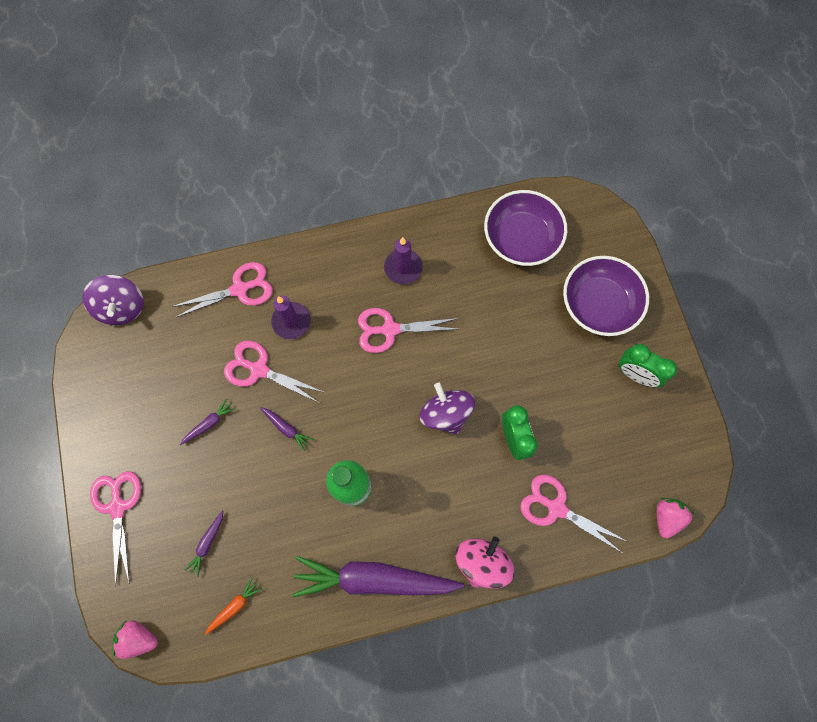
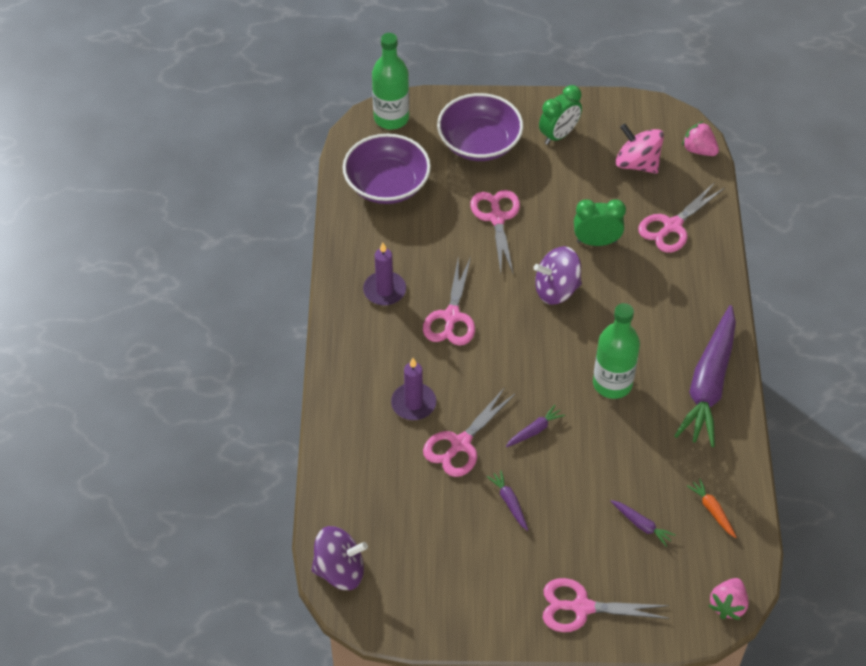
camera: 75 degrees left, 20 degrees down
(240, 289) = (357, 446): pink scissors -> pink scissors (497, 218)
(482, 562) = (710, 295): pink spinning top -> pink spinning top (637, 163)
(600, 221) = (391, 118): none -> green bottle

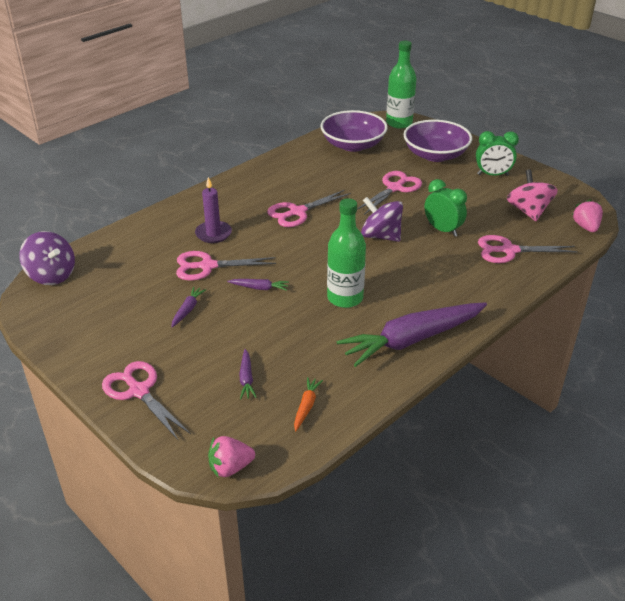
camera: 45 degrees right, 15 degrees down
(384, 290) = (279, 182): purple candle -> none

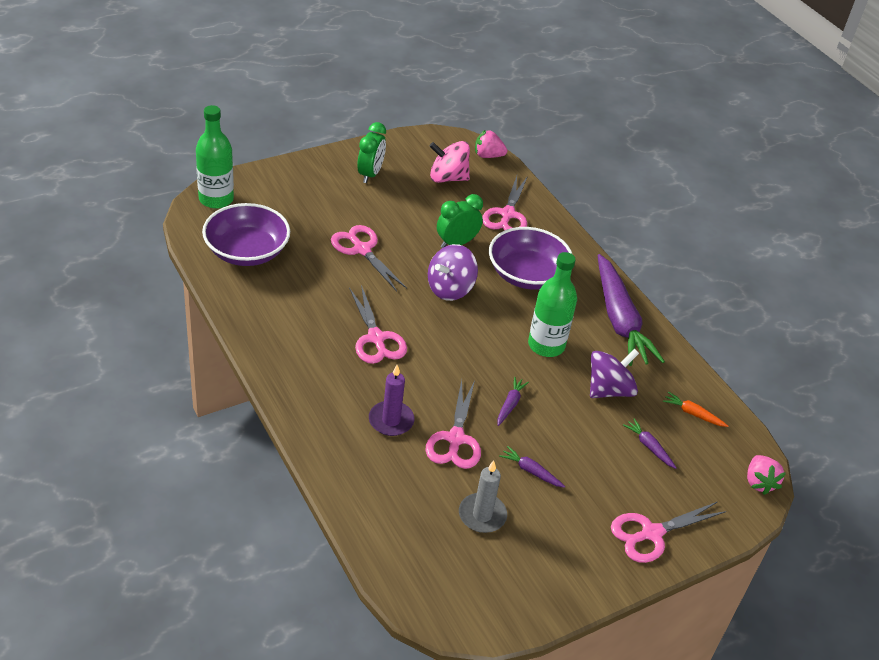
camera: 80 degrees left, 5 degrees up
(52, 275) = (422, 593): purple spinning top -> purple spinning top (609, 390)
(132, 291) = (482, 515): none -> grey candle
(246, 379) = (649, 446): purple carrot -> purple carrot turned 135 degrees counterclockwise
(435, 155) = (307, 197): purple bowl -> purple bowl (527, 274)

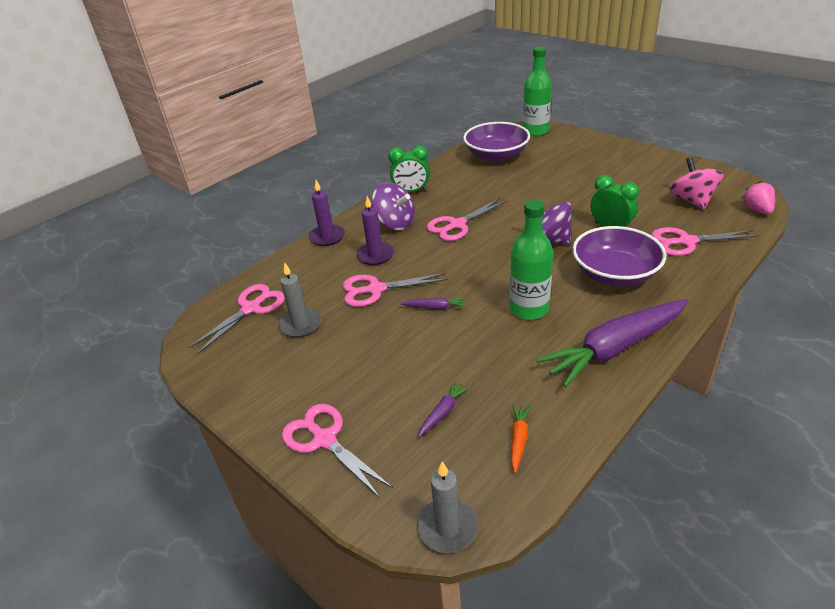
camera: 80 degrees right, 5 degrees down
(322, 451) = (327, 237): none -> purple candle
(362, 249) = (549, 191): pink scissors -> pink scissors (251, 308)
(370, 174) = (643, 169): green clock -> green clock (411, 191)
(531, 471) = (363, 339): purple carrot -> none
(609, 390) = (503, 364): purple spinning top -> purple spinning top (395, 223)
(759, 482) = (447, 527): pink strawberry -> grey candle

